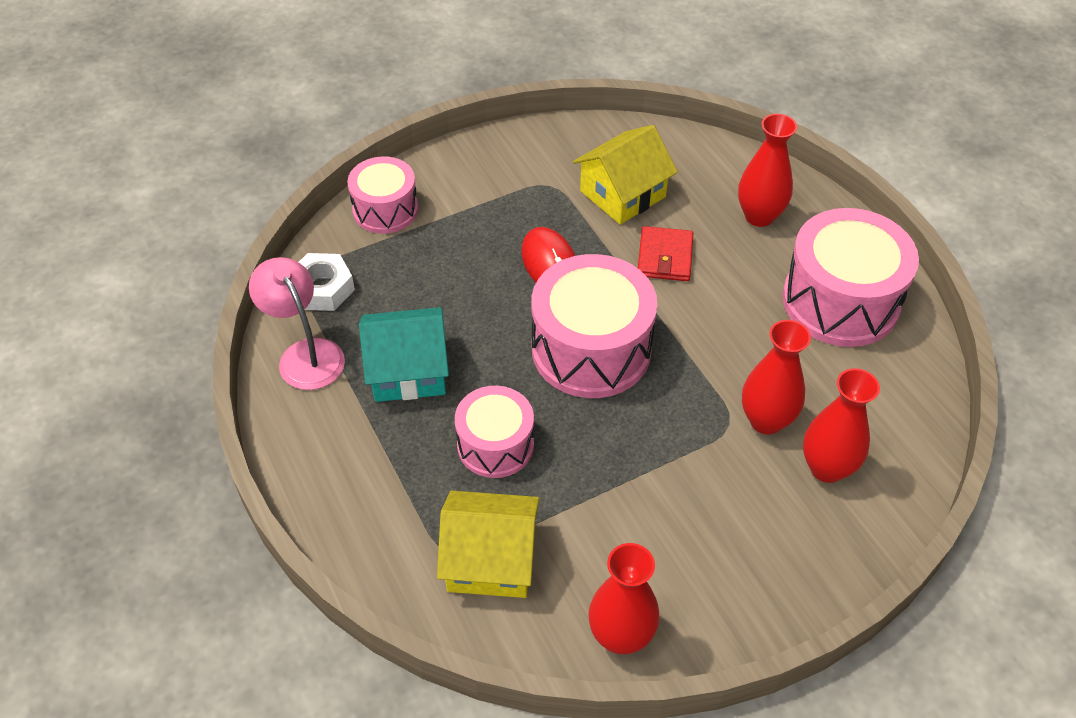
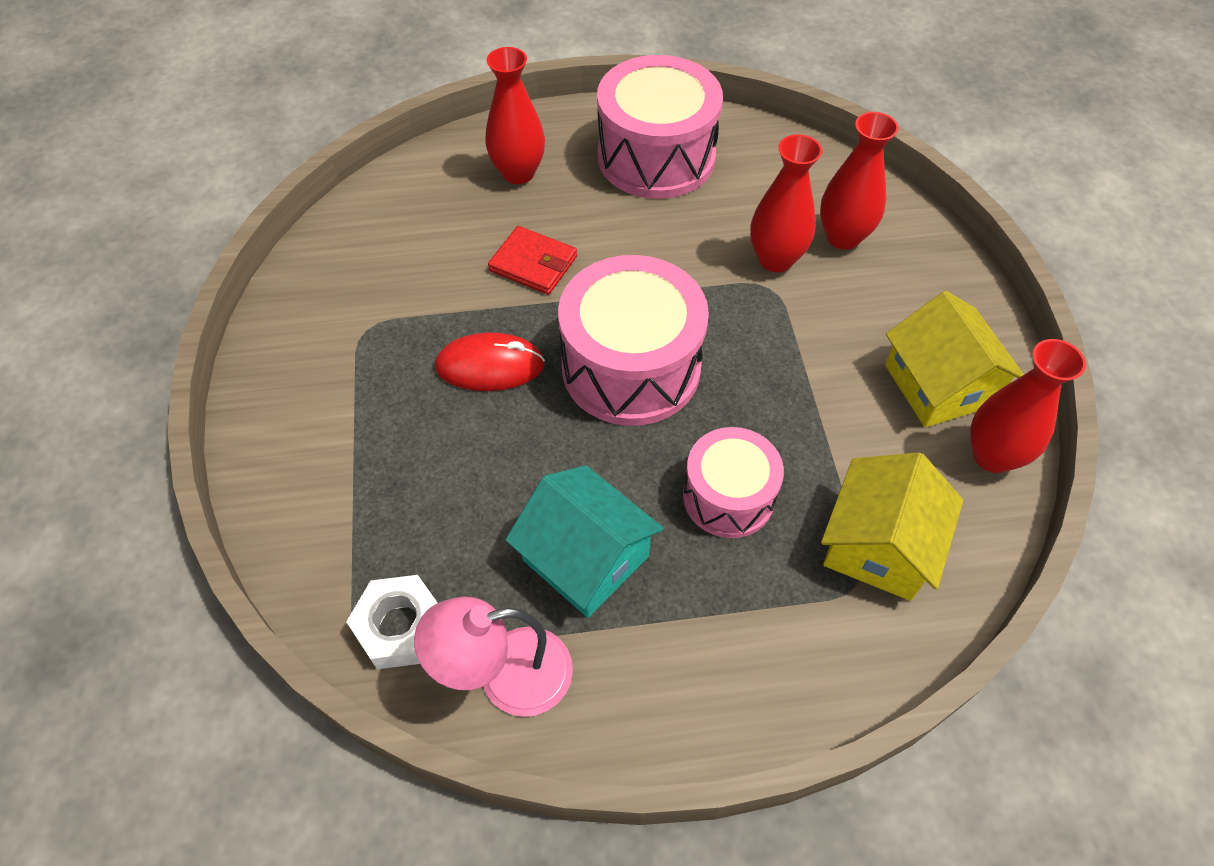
camera: 70 degrees left, 5 degrees up
(385, 209) = (300, 513): pink drum -> none
(408, 370) = (585, 558): turquoise house -> turquoise house turned 60 degrees counterclockwise
(623, 194) = (422, 268): yellow house -> yellow house (939, 385)

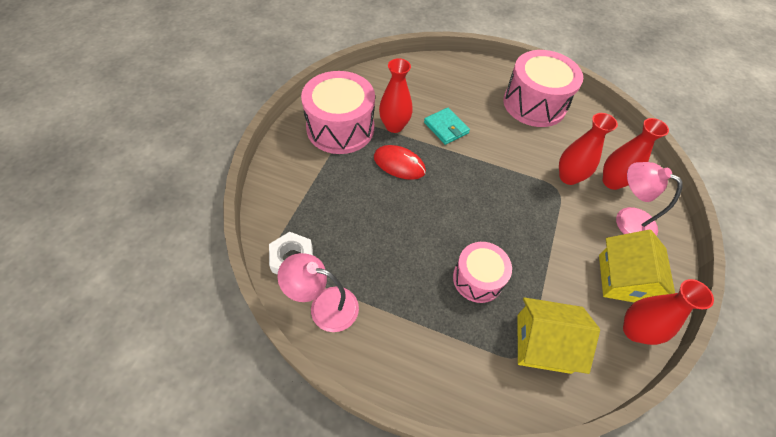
camera: 25 degrees right, 0 degrees up
(518, 173) = (463, 85): red vase -> red vase (394, 126)
(533, 263) = (446, 128): red wallet -> turquoise wallet
(585, 558) = (391, 272): turquoise house -> none
(631, 367) = (465, 195): pink drum -> pink drum (340, 128)
(879, 545) = (543, 343): yellow house -> yellow house turned 45 degrees clockwise
(895, 288) = (627, 219): none -> pink lamp

